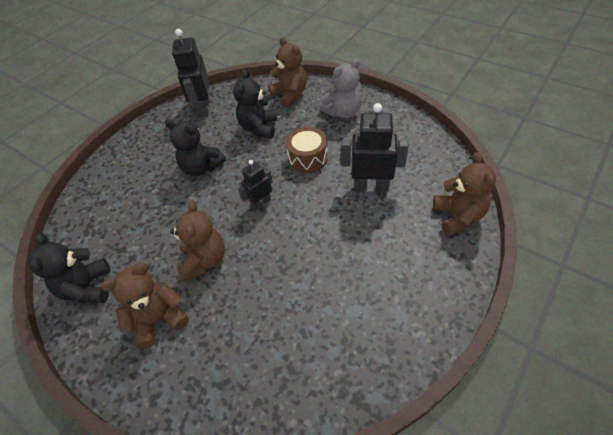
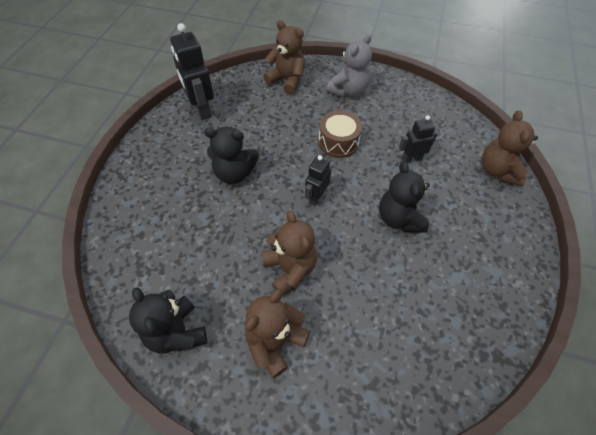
camera: 25 degrees left, 5 degrees up
(259, 128) = (273, 120): black teddy bear -> black teddy bear (399, 218)
(371, 187) = (411, 159): black robot -> black robot, size x0.59
(458, 216) = (497, 171): brown teddy bear -> brown teddy bear turned 150 degrees counterclockwise

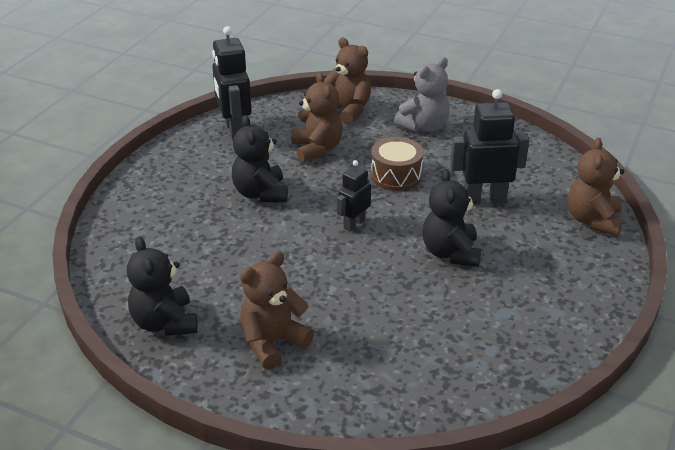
camera: 10 degrees right, 20 degrees down
(234, 173) = (260, 193): black teddy bear -> black teddy bear turned 60 degrees clockwise
(290, 269) = (305, 284): brown teddy bear -> brown teddy bear (317, 149)
(411, 159) = (484, 199): black robot -> black robot, size x1.70

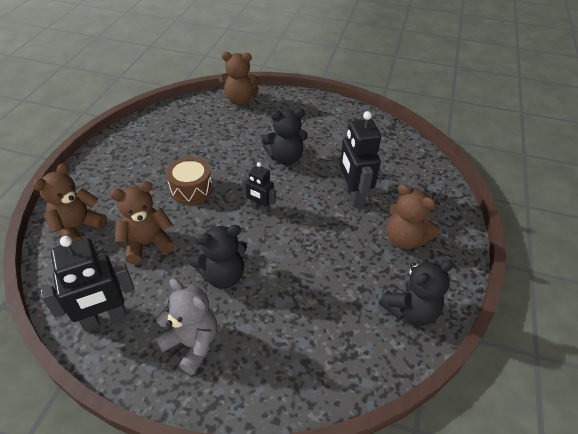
camera: 100 degrees left, 10 degrees up
(423, 126) = (115, 176): grey teddy bear -> grey teddy bear (192, 343)
(484, 199) = (221, 143): black robot -> black robot (353, 195)

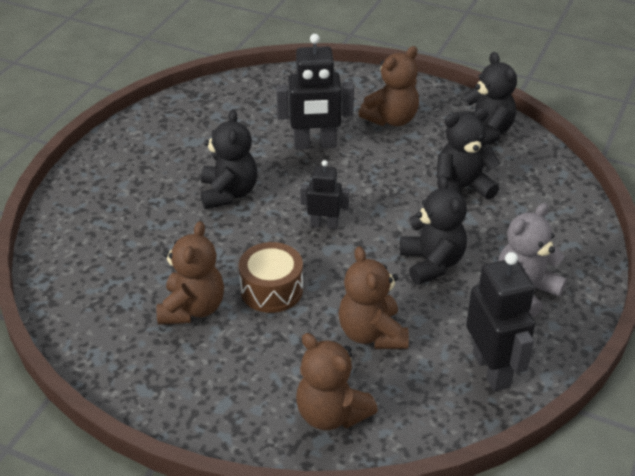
camera: 80 degrees left, 5 degrees down
(240, 100) = (66, 229): brown teddy bear -> brown teddy bear (192, 308)
(260, 208) = (324, 224): black robot -> black robot turned 120 degrees counterclockwise
(322, 293) = (462, 188): none -> black teddy bear

